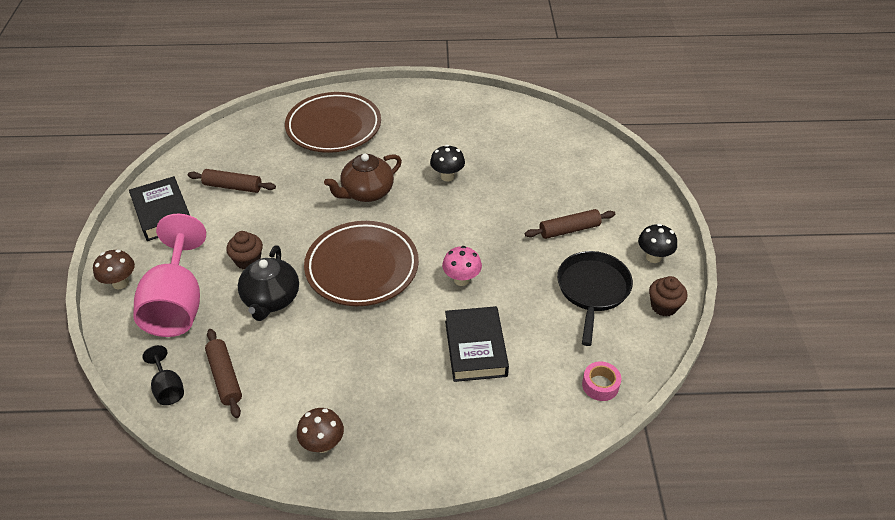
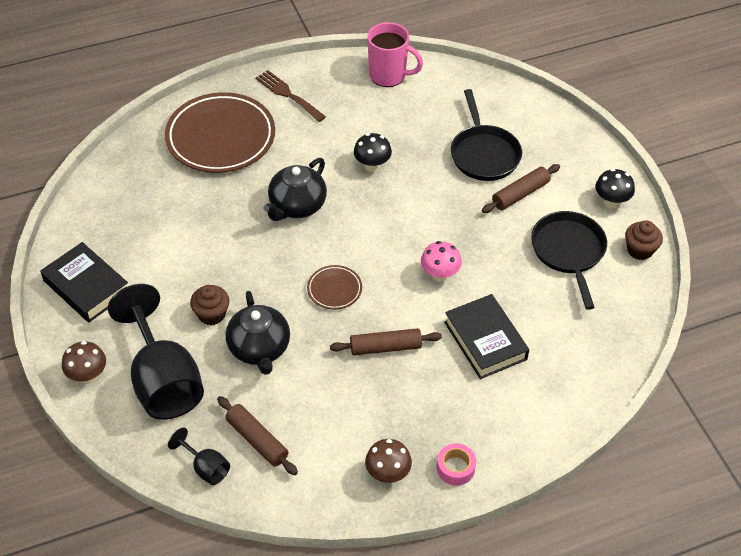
camera: 20 degrees left, 5 degrees up
(177, 303) = (163, 380): pink goblet -> black goblet
(233, 187) = (147, 236): brown rolling pin -> brown rolling pin (385, 347)
(362, 267) = (334, 289): brown plate -> brown plate, size x0.45
(366, 192) = (297, 206): brown teapot -> black teapot
(405, 107) = (288, 94): none -> brown fork
(497, 111) = (388, 75): none -> pink mug
(551, 189) = (484, 154): none -> black pan
(600, 385) = (613, 343): pink tape -> pink tape (455, 468)

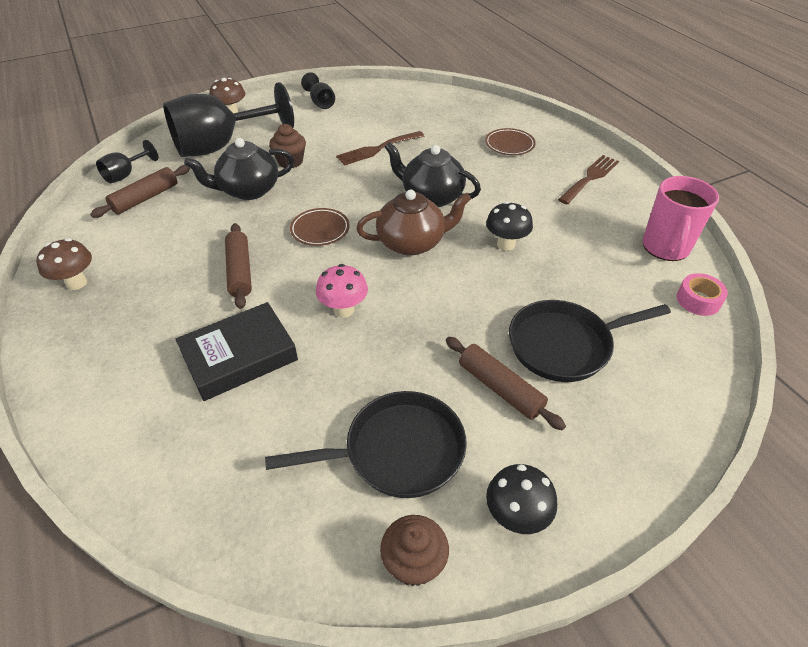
camera: 85 degrees right, 5 degrees down
(86, 287) = (320, 103): black book -> black goblet
(204, 240) = (377, 149): none -> brown fork
(221, 138) = (509, 145): brown plate -> brown plate, size x0.45
(362, 225) = (412, 243): none -> brown teapot
(455, 468) = (63, 336): pink tape -> pink tape (698, 300)

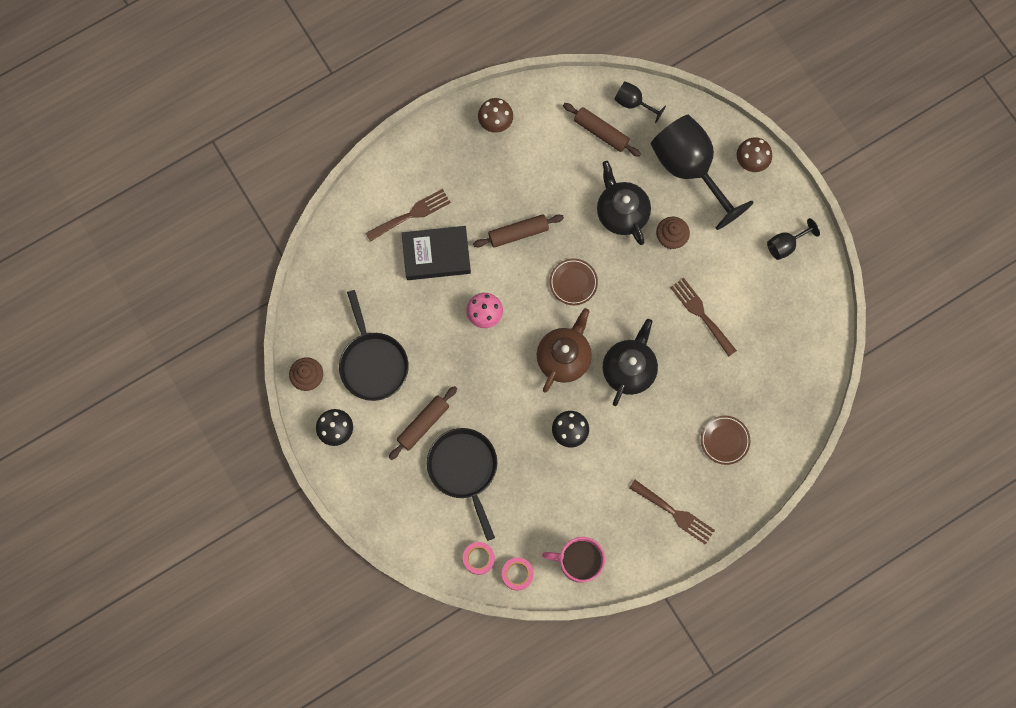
camera: 85 degrees right, 30 degrees up
(163, 383) = (411, 214): none -> brown fork
(239, 357) = (436, 255): black book -> black book turned 60 degrees counterclockwise
(412, 243) = (564, 357): brown teapot -> brown teapot turned 135 degrees counterclockwise
(689, 337) = (478, 558): none -> pink tape

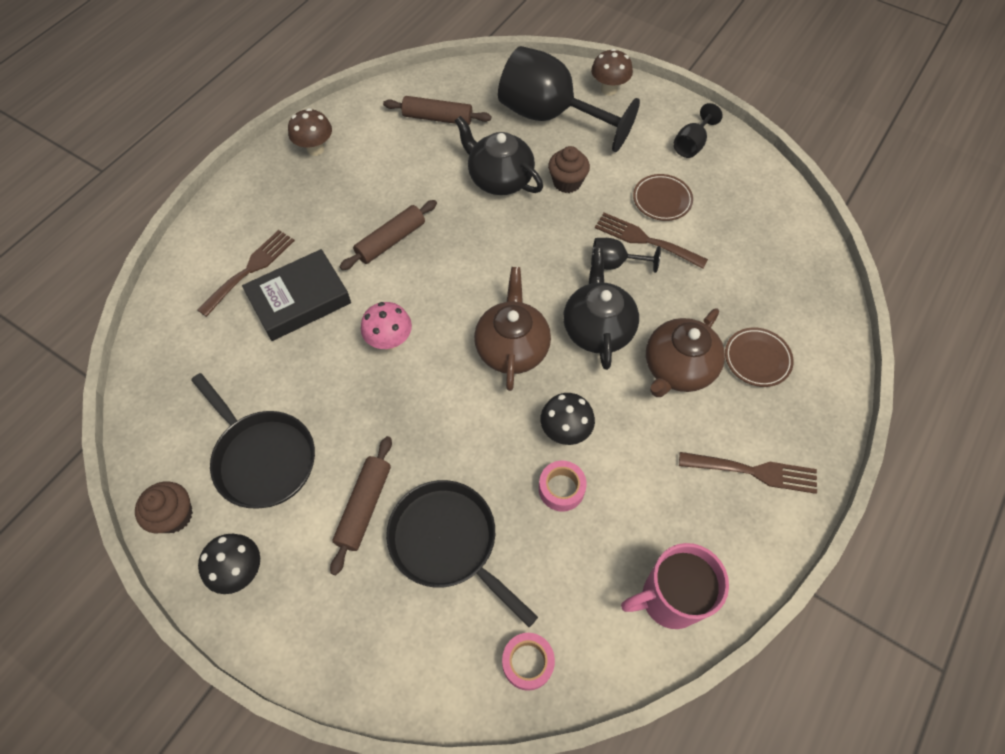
camera: 25 degrees left, 15 degrees down
(517, 574) = (594, 658): pink tape -> pink tape (561, 489)
(573, 282) = (481, 265): brown plate -> brown plate (662, 200)
(633, 103) = (458, 83): black goblet -> black goblet (614, 263)
(667, 423) = (677, 368): none -> brown teapot

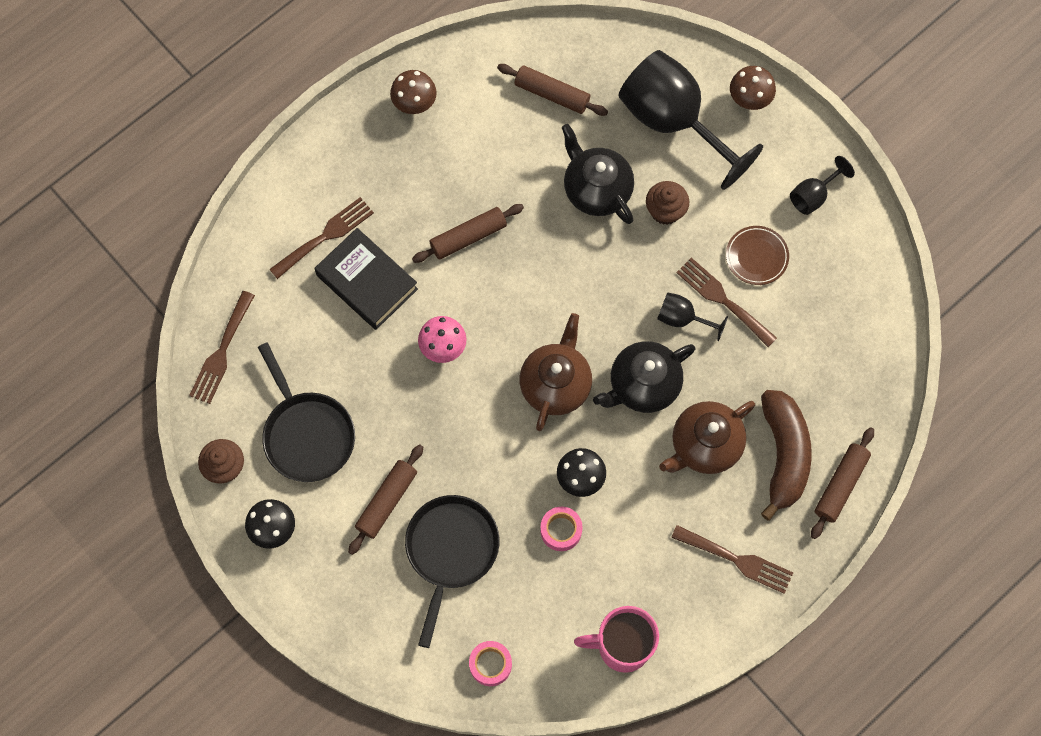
camera: 15 degrees right, 10 degrees up
(156, 398) = (221, 352): none -> brown fork
(299, 300) = (367, 282): black book -> black book turned 60 degrees clockwise
(448, 542) = (450, 551): black pan -> black pan turned 45 degrees clockwise
(597, 329) = (643, 385): black teapot -> black teapot turned 135 degrees counterclockwise
(757, 359) = (783, 455): brown plate -> brown banana
(823, 373) = (840, 485): none -> brown rolling pin

